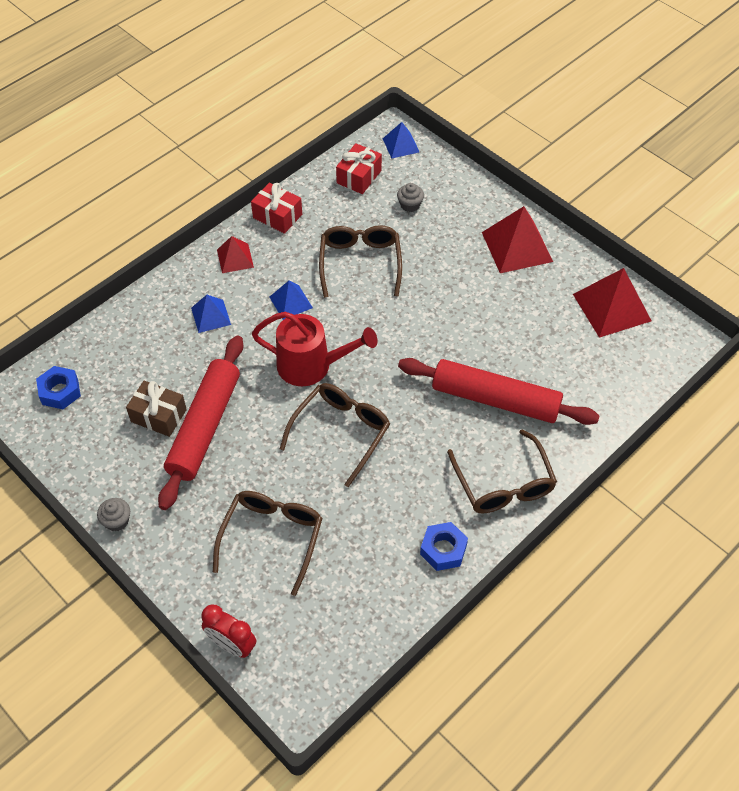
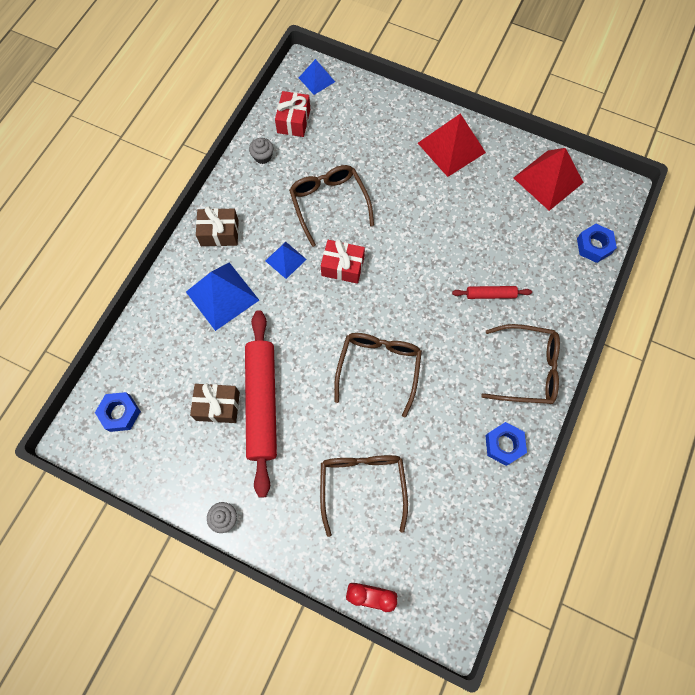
camera: 20 degrees left, 15 degrees up
(211, 316) = (222, 295): blue pyramid -> blue pyramid, size x1.76
(235, 258) = (219, 233): red pyramid -> brown gift
(277, 216) = (239, 180): red gift -> red gift (342, 266)
(312, 366) = (329, 314): red watering can -> none
(410, 205) = (348, 135): grey cupcake -> grey cupcake (262, 156)
(495, 399) = (490, 294): red rolling pin -> red rolling pin, size x0.45
(503, 484) = (527, 369): brown glasses -> brown glasses turned 45 degrees counterclockwise
(635, 386) = (594, 246): none -> blue nut

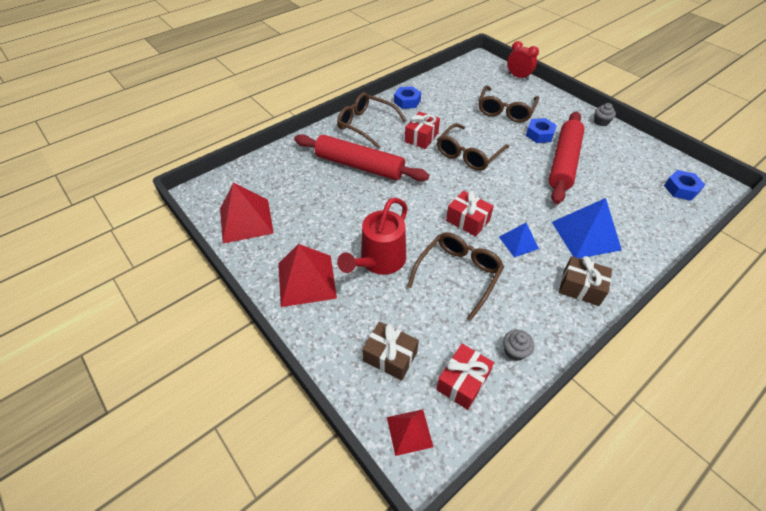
camera: 155 degrees left, 20 degrees down
(218, 406) = (599, 170): brown gift -> brown gift (390, 356)
(316, 79) = (409, 431): blue pyramid -> red pyramid
(329, 203) = (458, 274): brown glasses -> brown glasses turned 150 degrees counterclockwise
(402, 188) = (379, 261): none -> red watering can
(447, 375) = (421, 137): none -> red gift
(490, 294) = (359, 166): red rolling pin -> red rolling pin, size x2.23
(594, 246) = (258, 167): blue nut -> blue nut (539, 134)

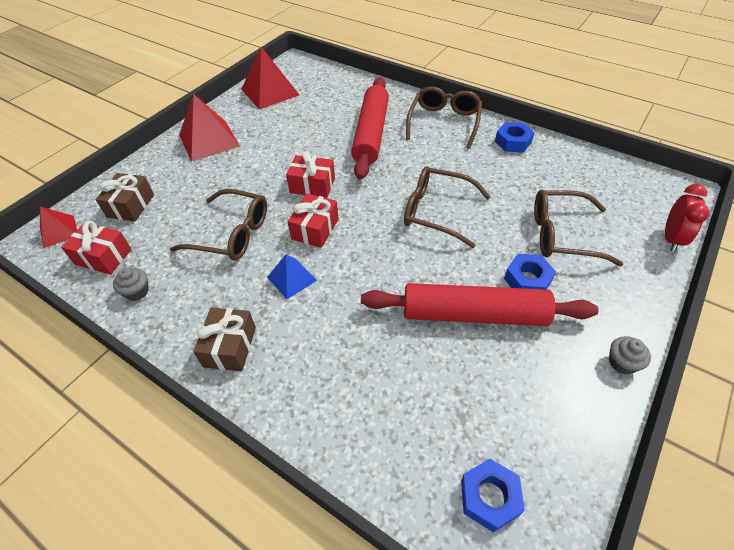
camera: 75 degrees right, 0 degrees up
(379, 261) = (239, 176): red watering can -> none
(421, 137) = (447, 167): red gift -> red gift (312, 185)
(585, 235) = (324, 349): blue pyramid -> none

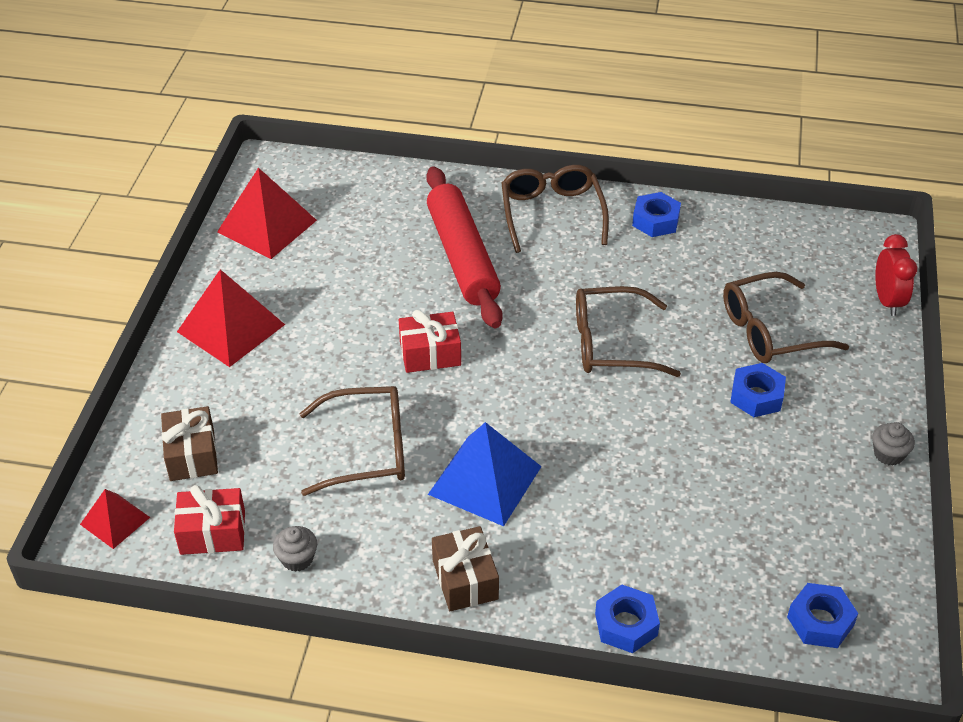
camera: 25 degrees left, 5 degrees down
(291, 278) = (484, 480): blue pyramid -> blue pyramid, size x1.76
(315, 229) = (473, 411): red gift -> none
(322, 431) = (626, 624): none -> blue nut
(474, 314) = (718, 453): red rolling pin -> none

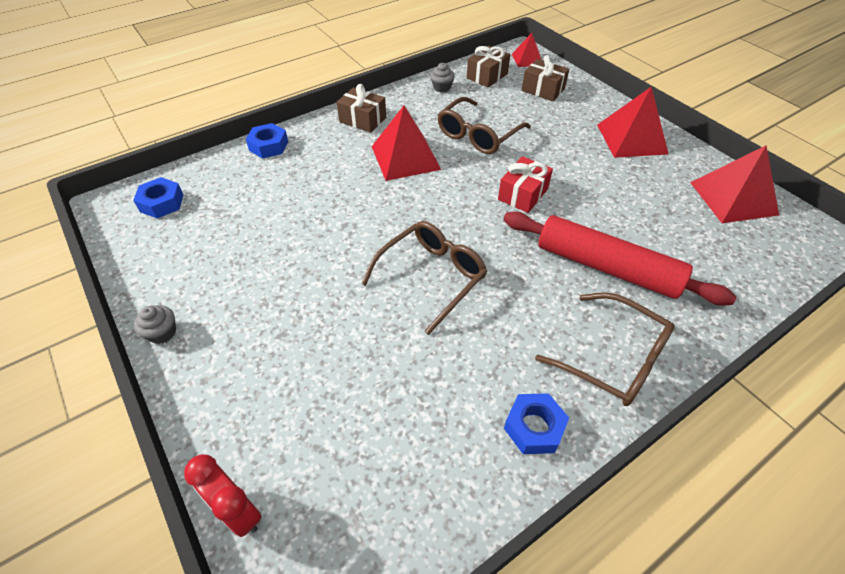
camera: 135 degrees right, 5 degrees up
(213, 532) = (487, 76): red gift -> brown gift
(484, 480) = (405, 157): blue pyramid -> red pyramid
(756, 396) = (294, 310): blue nut -> none
(769, 331) = (328, 378): brown glasses -> none

